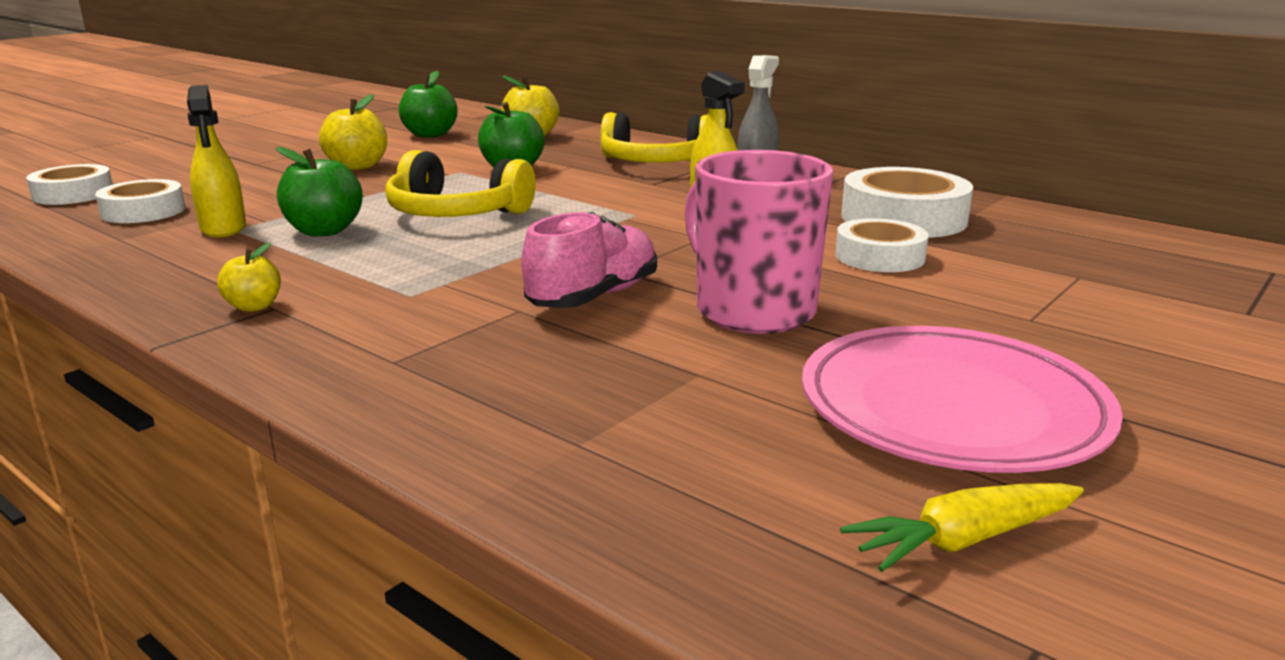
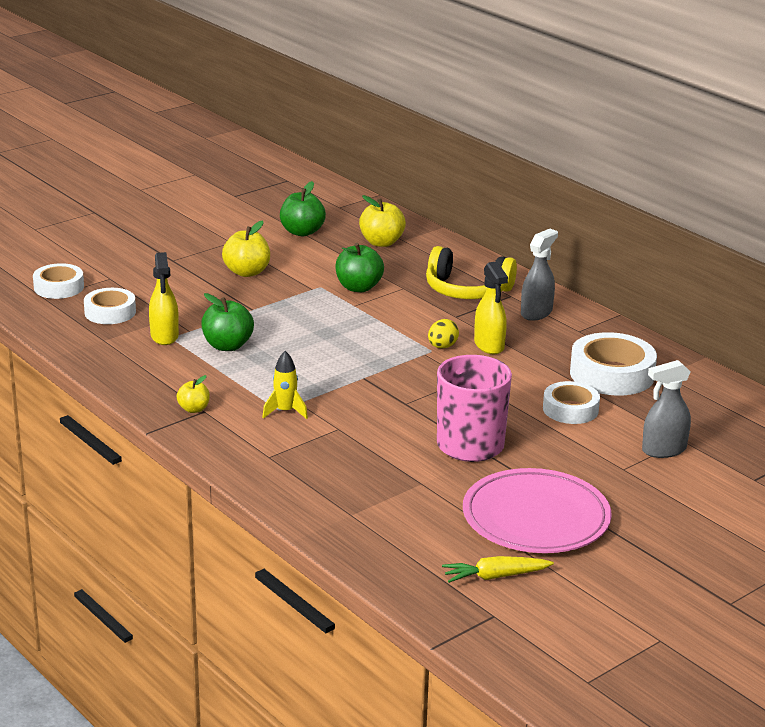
camera: 10 degrees right, 5 degrees up
(421, 296) = (285, 411): none -> yellow rocket
(456, 213) = (312, 336): yellow headphones -> none
(593, 297) = (382, 423): pink shoe -> none
(649, 210) = (442, 347): none -> yellow egg
(1066, 290) = (663, 450): none -> grey spray bottle

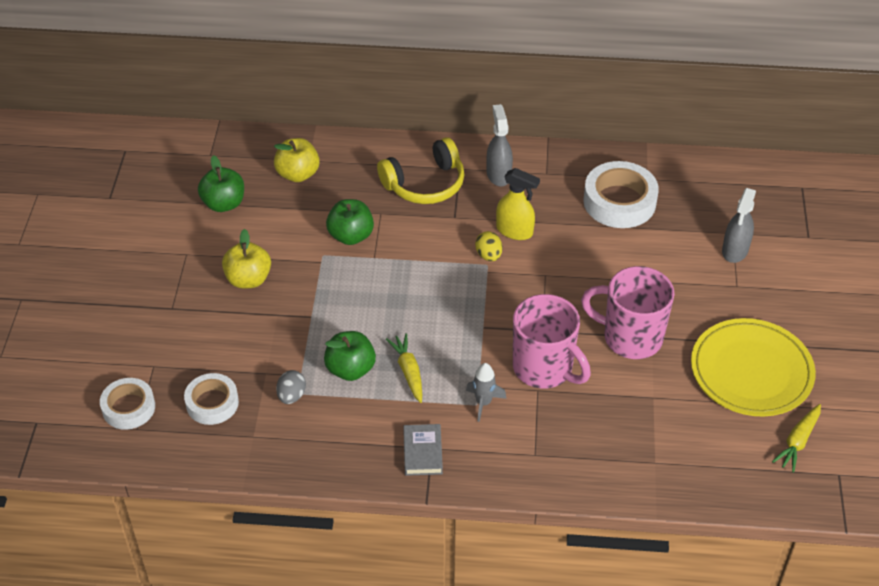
camera: 45 degrees left, 20 degrees up
(164, 336) = (291, 396): yellow spray bottle -> grey egg
(194, 409) = (422, 452): yellow apple -> grey book
(264, 368) = (408, 372): none -> yellow carrot
(285, 411) = (483, 403): yellow rocket -> grey rocket
(366, 421) = (544, 368): none -> pink mug
(536, 518) = (751, 371): pink plate -> yellow plate
(570, 409) = (641, 255): white tape -> none

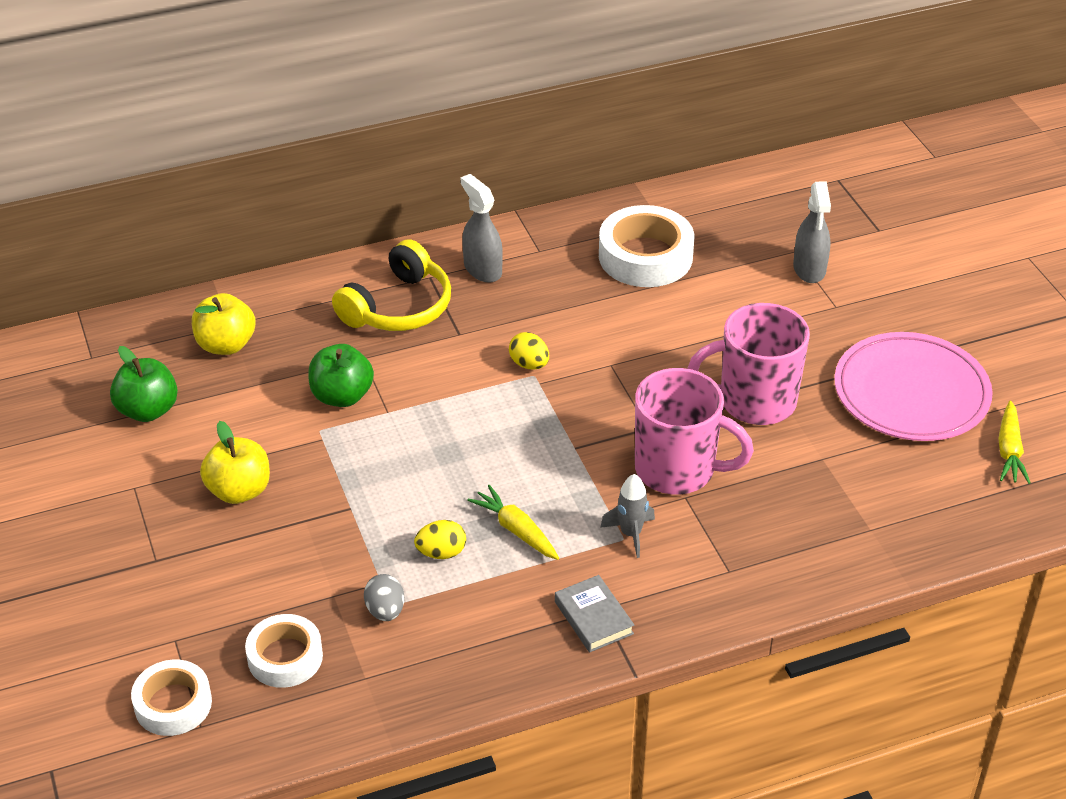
camera: 25 degrees left, 5 degrees down
(350, 369) = (441, 552): green apple -> yellow egg
(515, 231) = (543, 327): yellow spray bottle -> none
(751, 371) = (911, 393): yellow plate -> pink plate

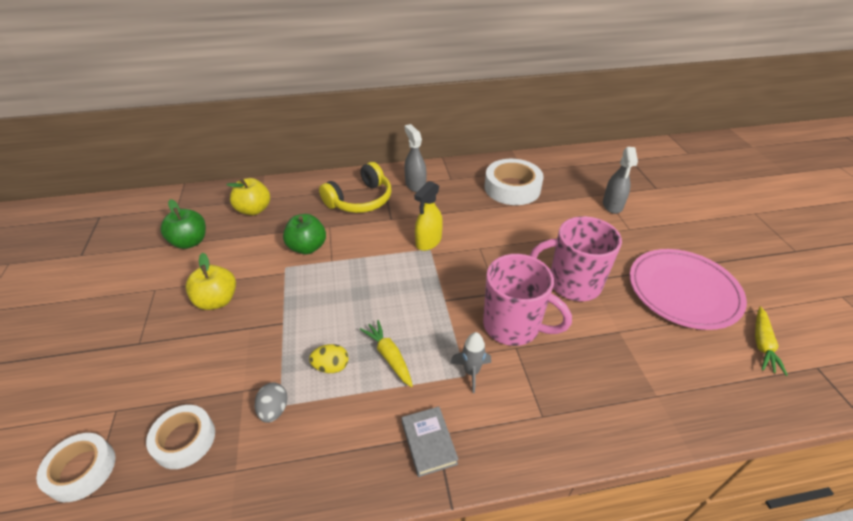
camera: 10 degrees right, 0 degrees up
(529, 364) = (428, 242): yellow egg -> yellow spray bottle

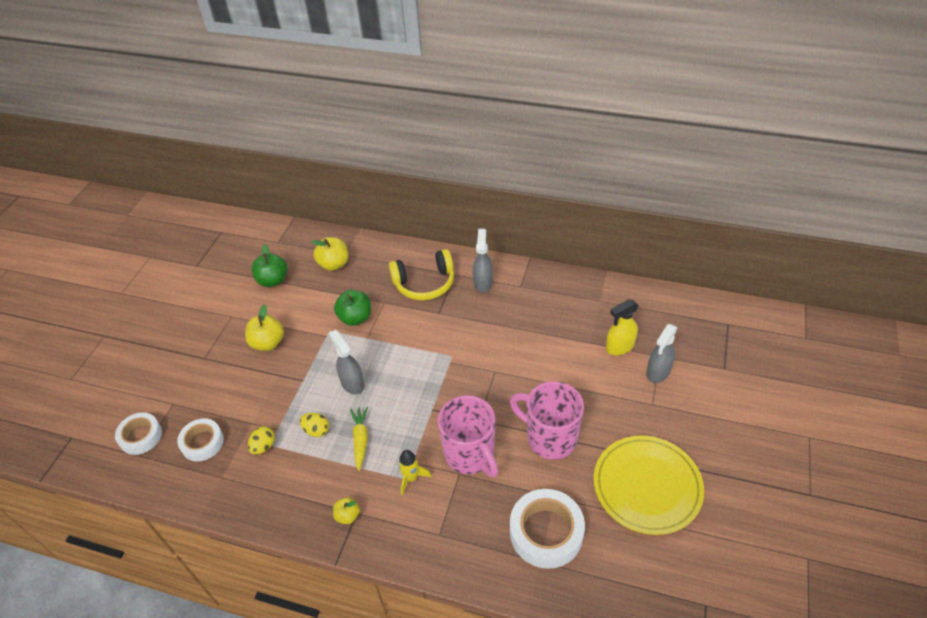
camera: 30 degrees right, 5 degrees up
(274, 410) = (264, 446): grey egg -> yellow egg
(343, 306) = (352, 383): none -> grey spray bottle
(428, 242) = (455, 348): yellow spray bottle -> yellow spray bottle (619, 347)
(428, 443) = (347, 515): grey book -> yellow apple
(471, 372) = (411, 478): grey rocket -> yellow rocket
(512, 188) = (572, 317): white tape -> white tape (546, 532)
(683, 291) = (647, 486): pink plate -> yellow plate
(762, 344) = (674, 563): yellow carrot -> none

